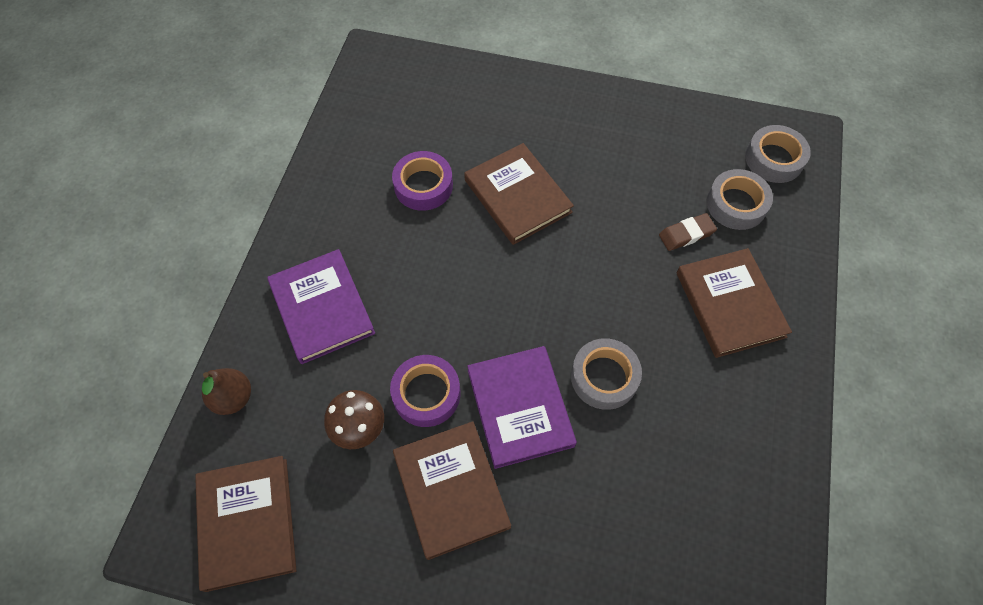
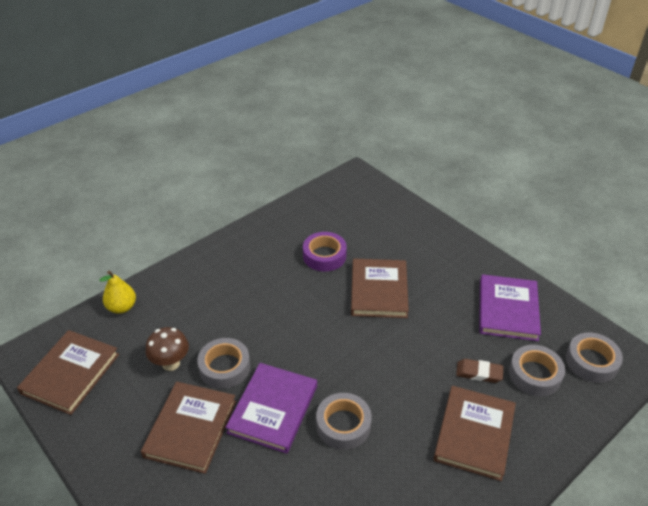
camera: 35 degrees right, 20 degrees down
(233, 398) = (122, 307): brown pear -> yellow pear
(321, 308) = (208, 289): purple book -> purple book (507, 310)
(426, 394) = (224, 367): purple tape -> grey tape

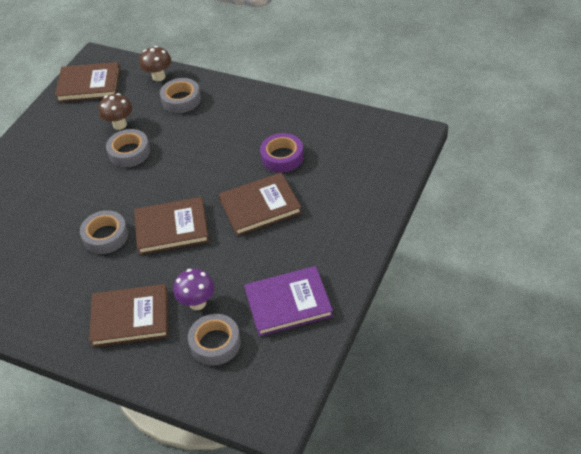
camera: 70 degrees right, 5 degrees up
(122, 307) = (159, 77): yellow pear -> brown mushroom
(190, 428) = (69, 160): brown book -> brown book (172, 228)
(273, 409) = (103, 193): purple book -> none
(479, 373) = (197, 303): brown eraser -> purple mushroom
(591, 361) = (254, 384): grey tape -> grey tape (181, 100)

